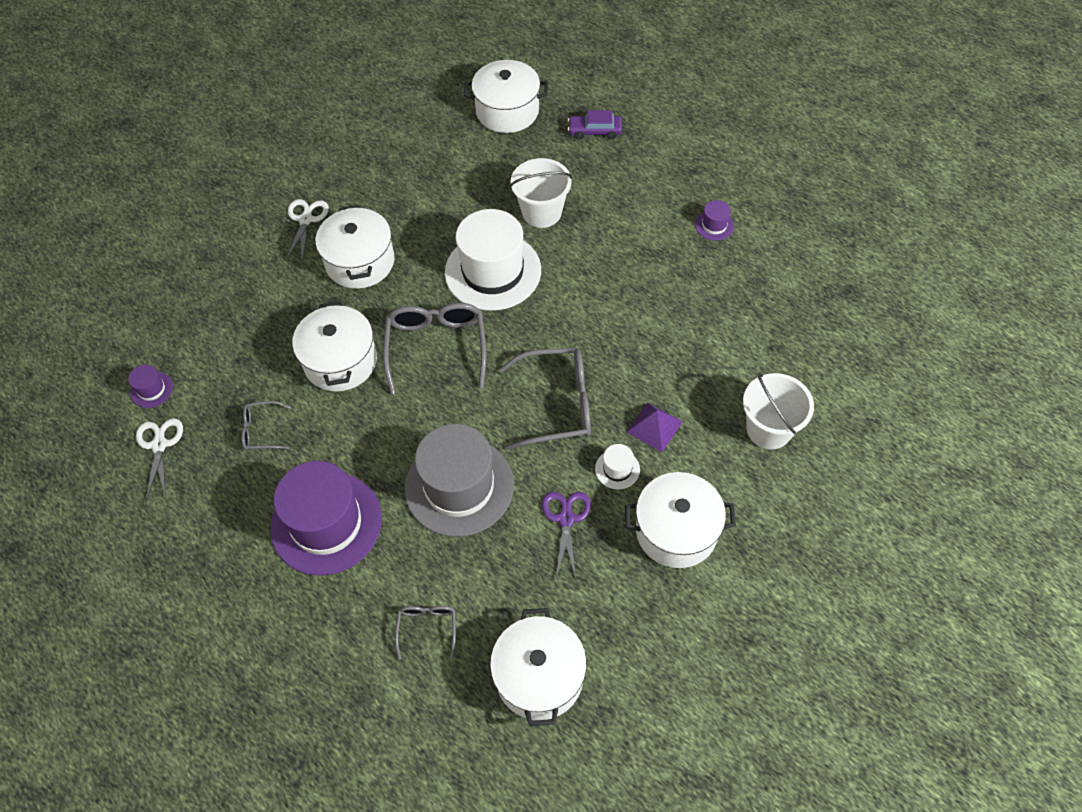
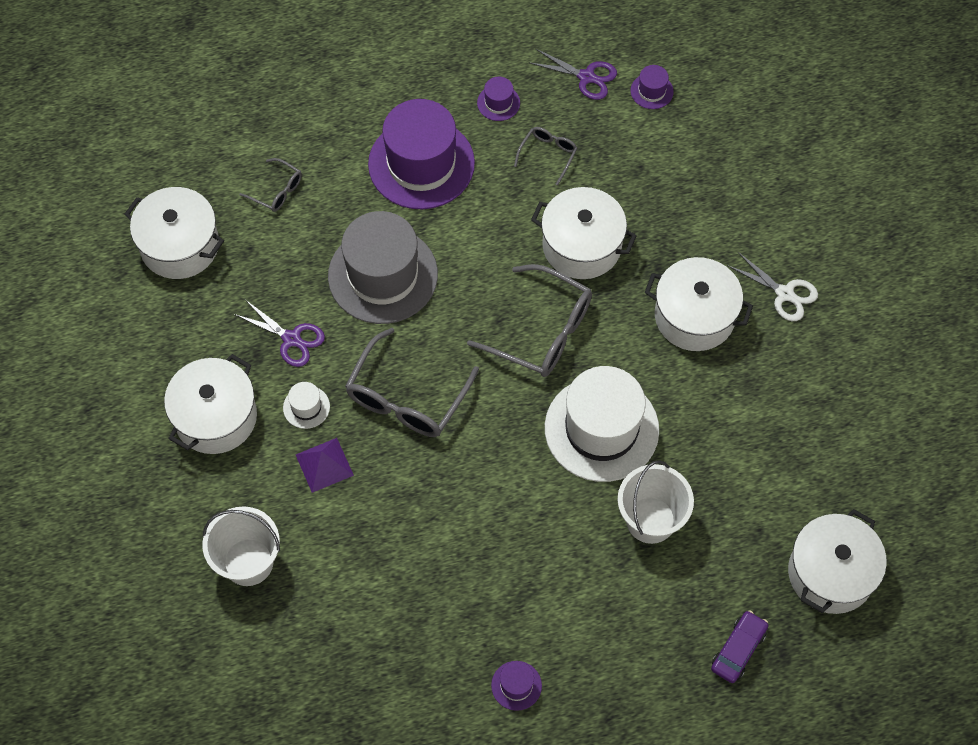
camera: 120 degrees right, 5 degrees up
(159, 445) = (586, 77): white scissors -> purple scissors
(224, 498) = (498, 103): none -> purple hat

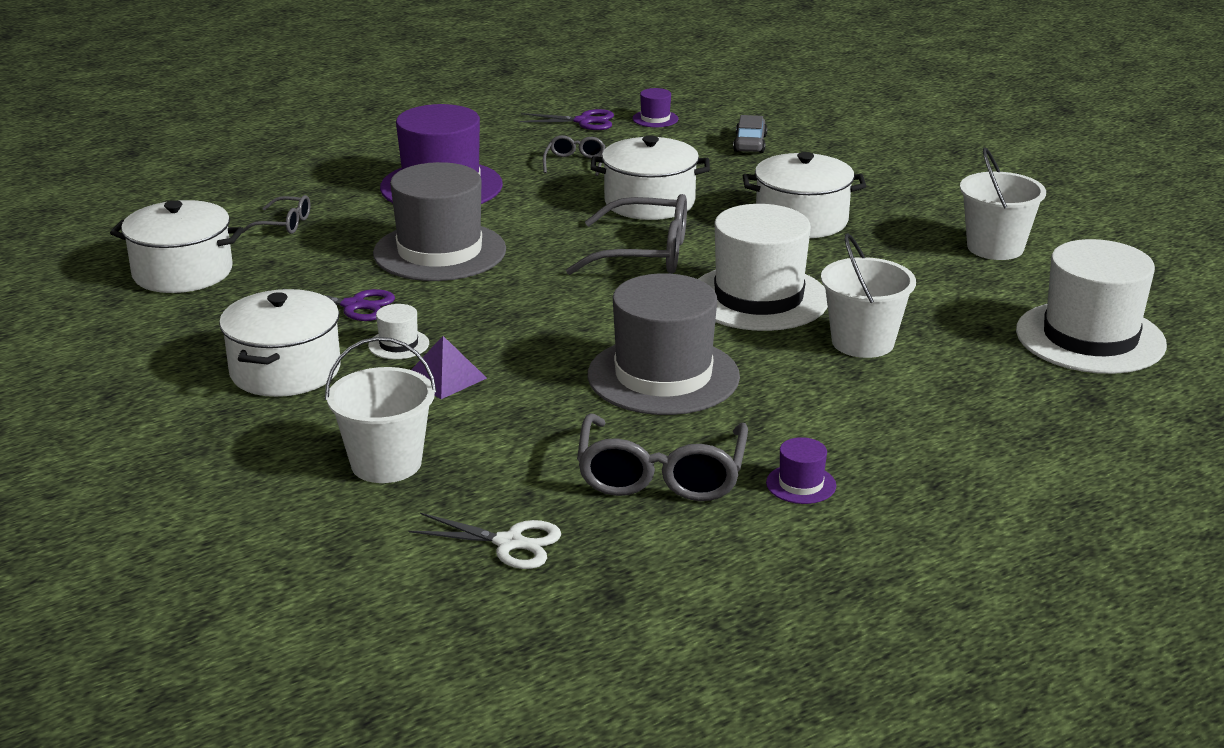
camera: 20 degrees left, 35 degrees down
(406, 397) = (518, 318): grey glasses -> grey glasses (661, 475)
(480, 516) = (663, 376): none -> grey hat
(498, 103) = (502, 145): purple hat -> none
(715, 165) = (750, 143): none -> grey car
(738, 650) = (1040, 405): purple car -> none
(785, 294) = (882, 194): white scissors -> white scissors (509, 543)
(830, 573) = (1090, 338): white pot -> white hat
(833, 413) = (995, 247): none -> white bucket

